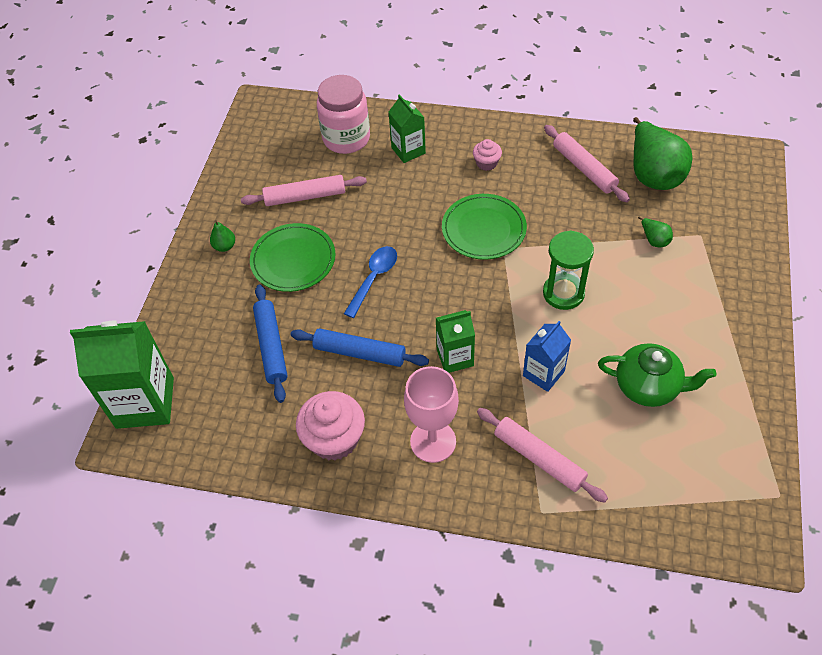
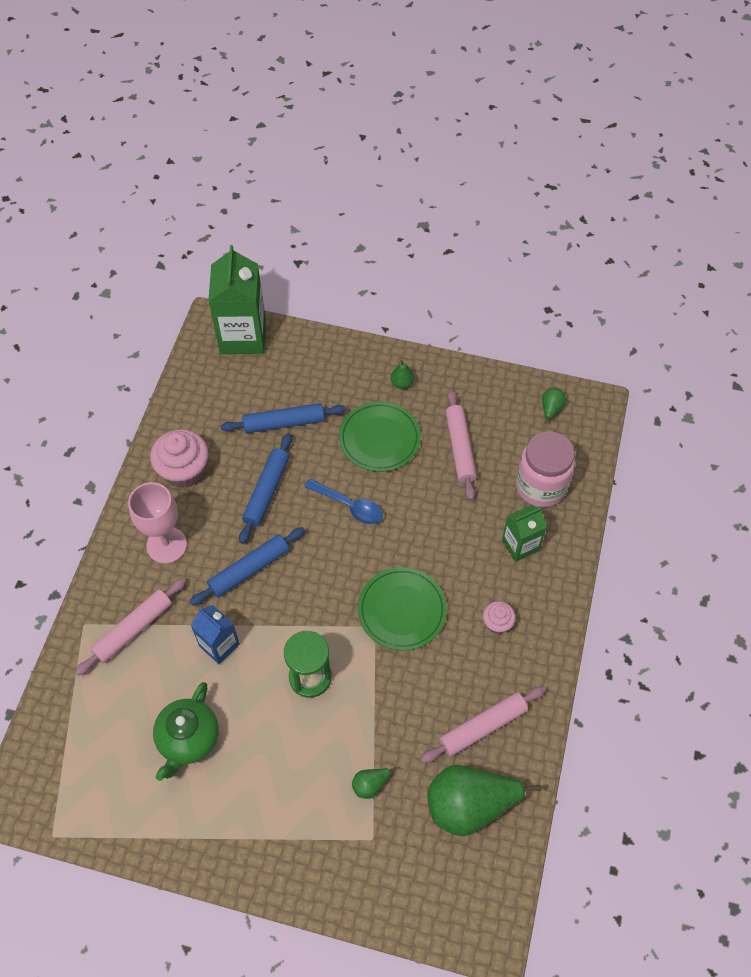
camera: 90 degrees right, 5 degrees up
(262, 133) = (551, 409): none -> green pear
(455, 357) = (249, 569): green carton -> blue rolling pin

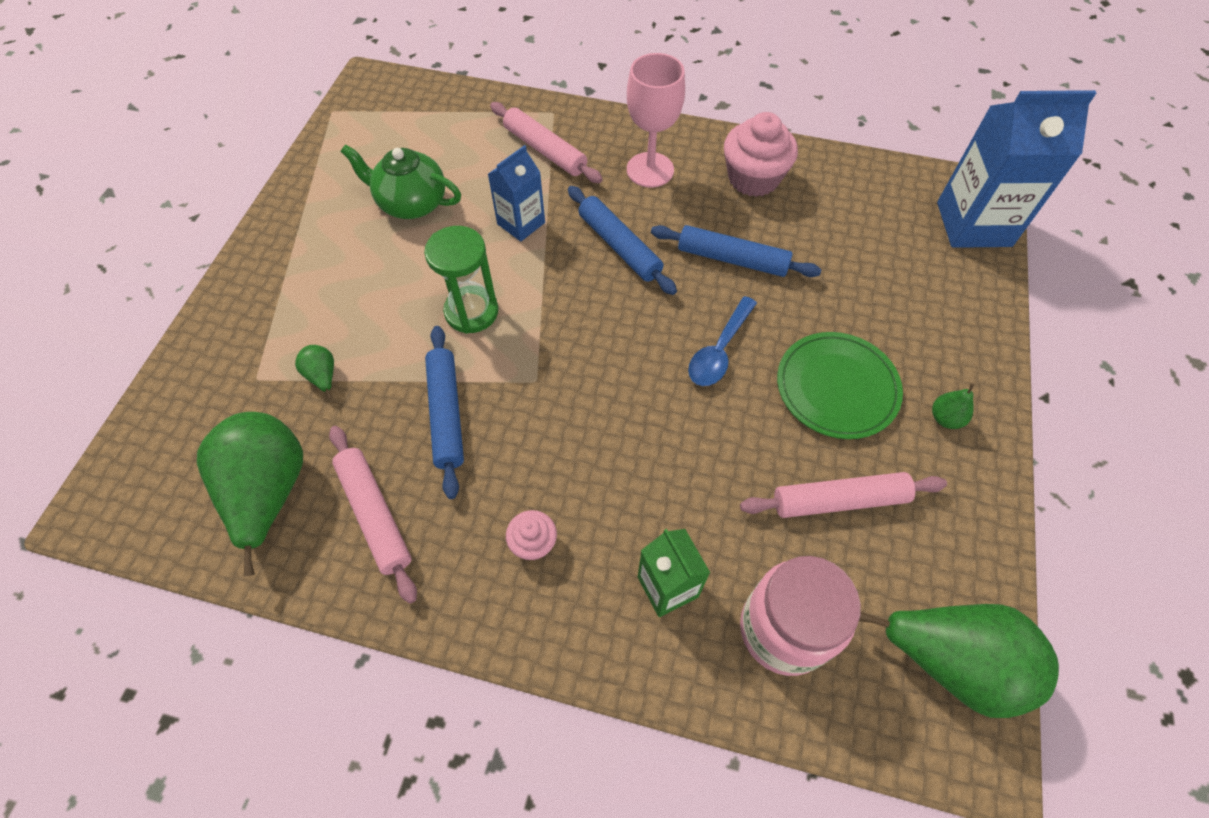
camera: 90 degrees right, 0 degrees up
(243, 336) = (973, 224): green carton -> blue carton
(284, 423) = (842, 274): blue rolling pin -> blue rolling pin (446, 414)
(402, 610) = (559, 414): green plate -> none
(551, 409) = (951, 661): green pear -> green pear, size x2.33

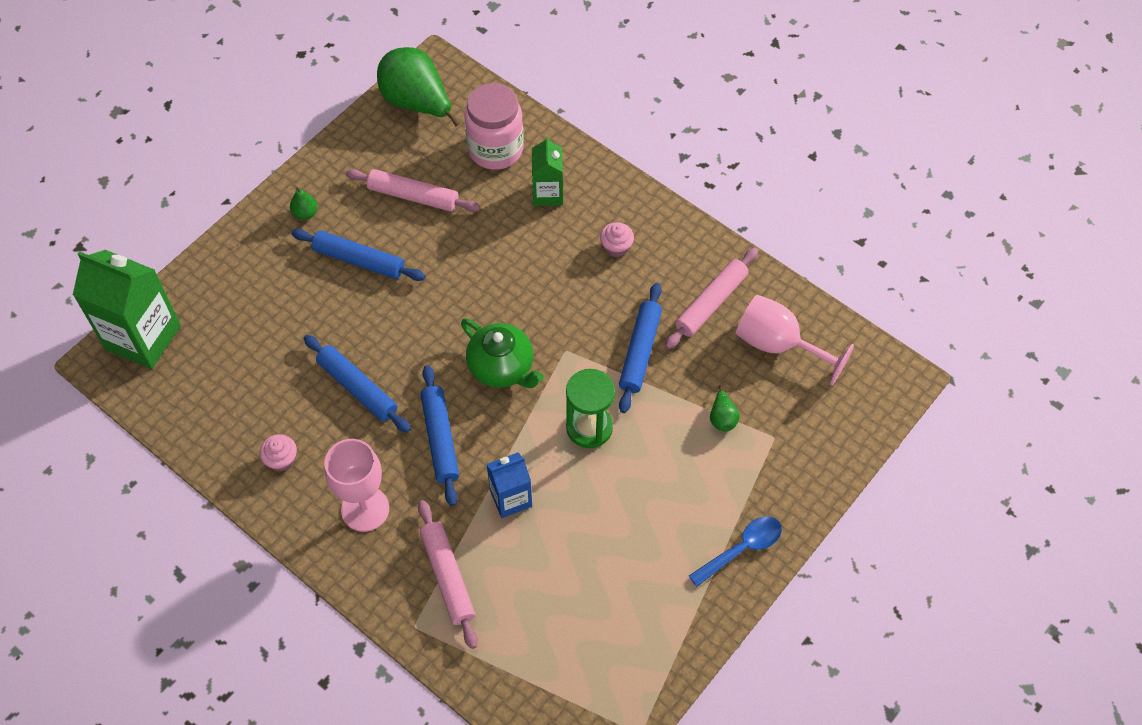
camera: 155 degrees left, 0 degrees up
(269, 493) = (778, 345): green pear -> pink goblet
(375, 515) = (711, 303): pink rolling pin -> pink rolling pin turned 45 degrees clockwise
(411, 203) = (599, 564): green teapot -> green teapot (502, 368)
(719, 350) = (420, 318): blue spoon -> blue spoon (741, 549)
(753, 178) = (281, 459): pink cupcake -> pink cupcake, size x0.53
(837, 387) = (359, 260): green plate -> blue rolling pin
(973, 224) = (143, 337): blue carton -> green carton

